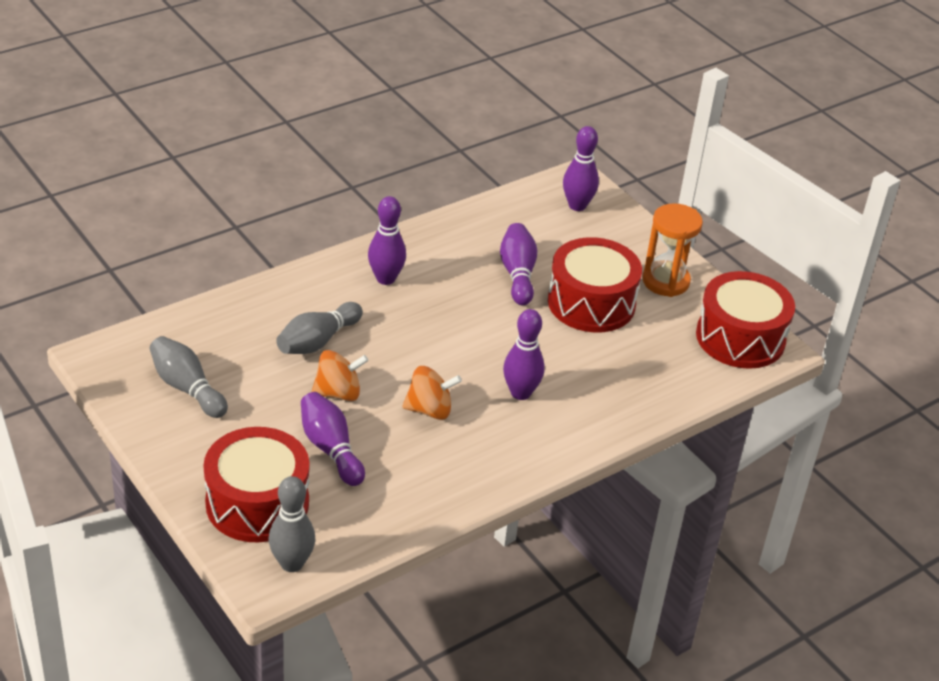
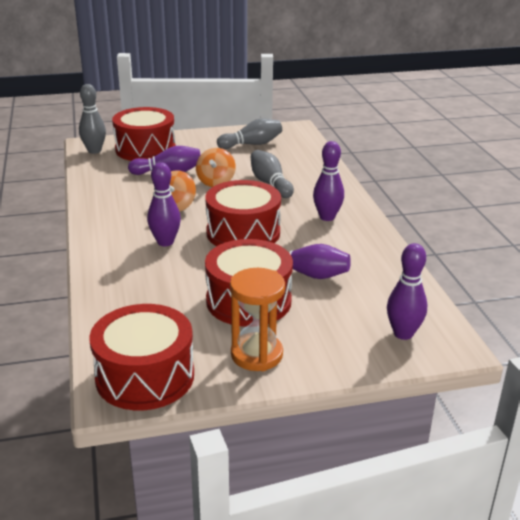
camera: 115 degrees right, 10 degrees down
(461, 336) = (243, 233): none -> red drum

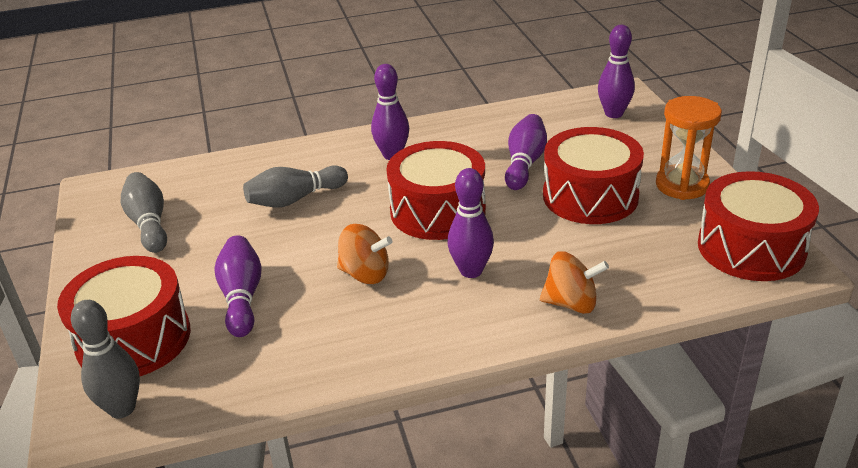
camera: 90 degrees left, 5 degrees up
(216, 182) = (284, 246): orange spinning top -> orange spinning top (571, 303)

